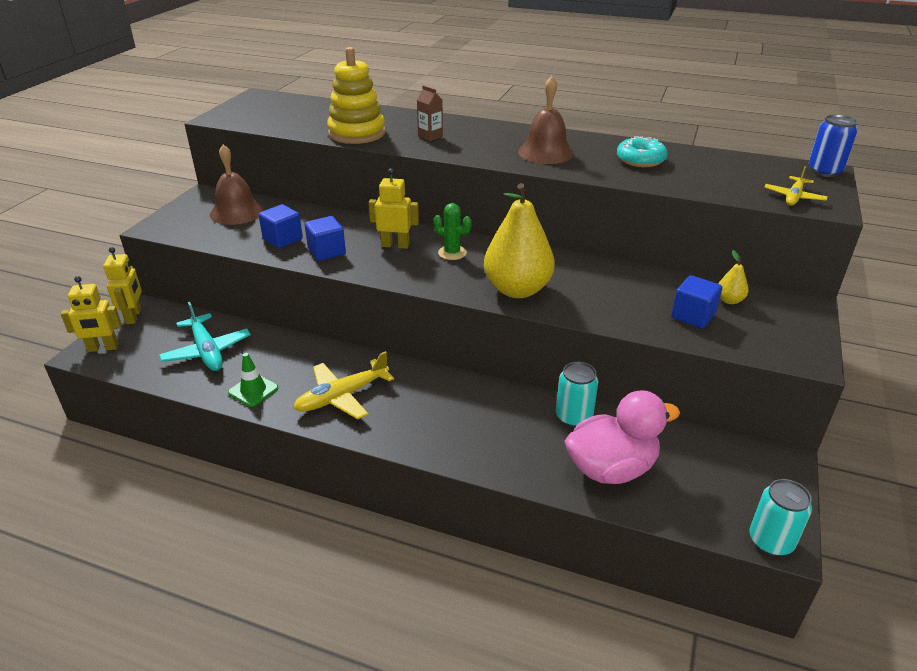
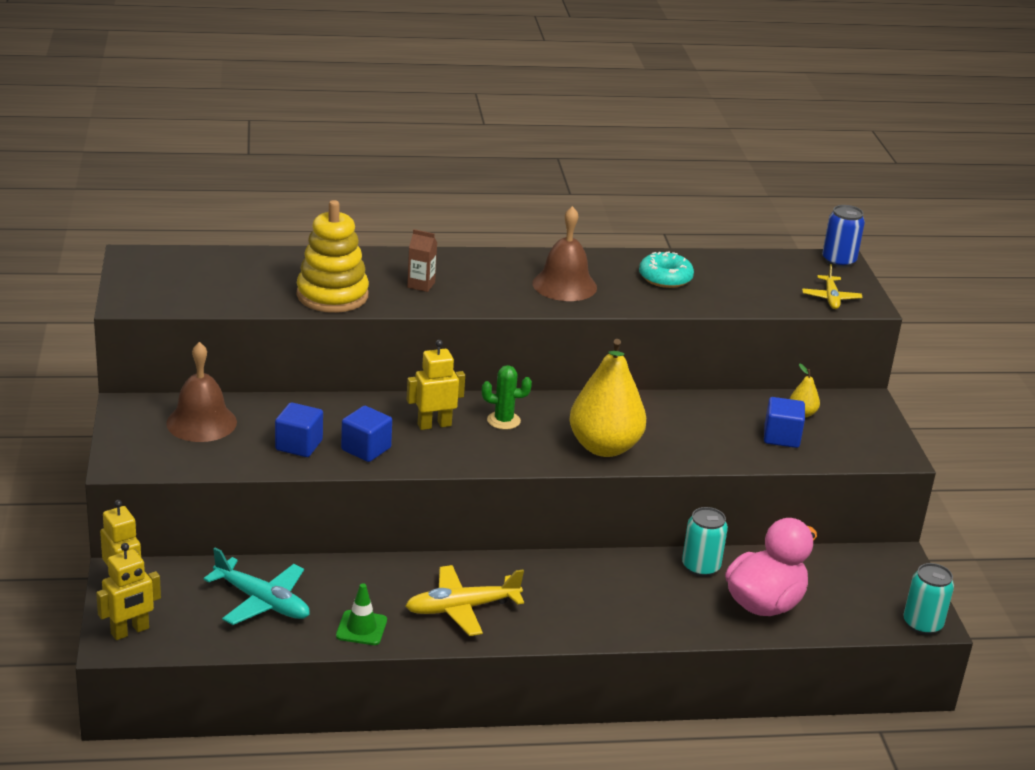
camera: 30 degrees left, 5 degrees down
(342, 396) = (462, 608): yellow plane -> yellow plane turned 45 degrees clockwise

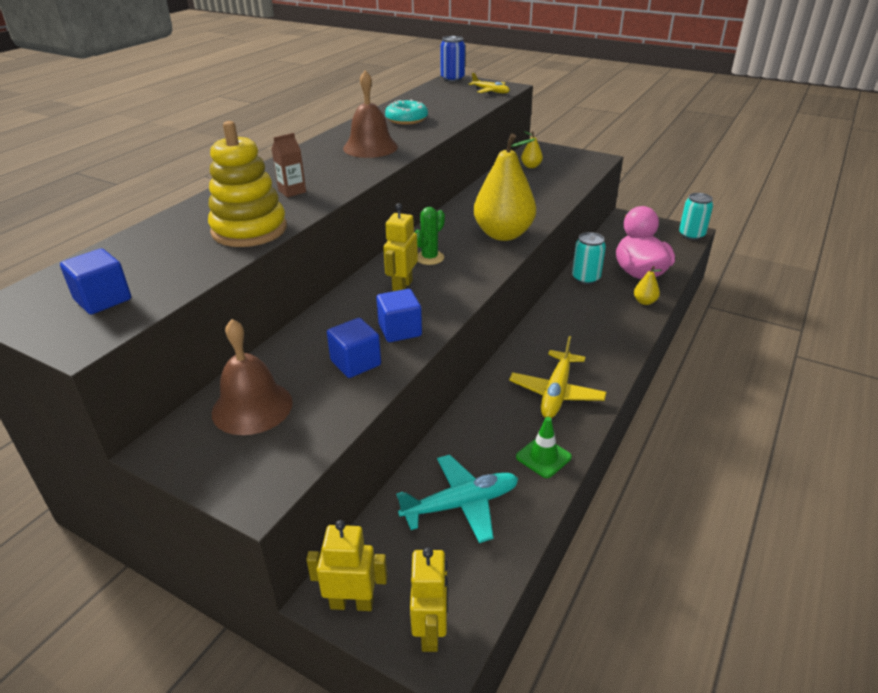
camera: 50 degrees left, 5 degrees up
(700, 624) = (644, 302): none -> yellow pear
(781, 437) = (549, 180): blue cube -> blue cube (103, 299)

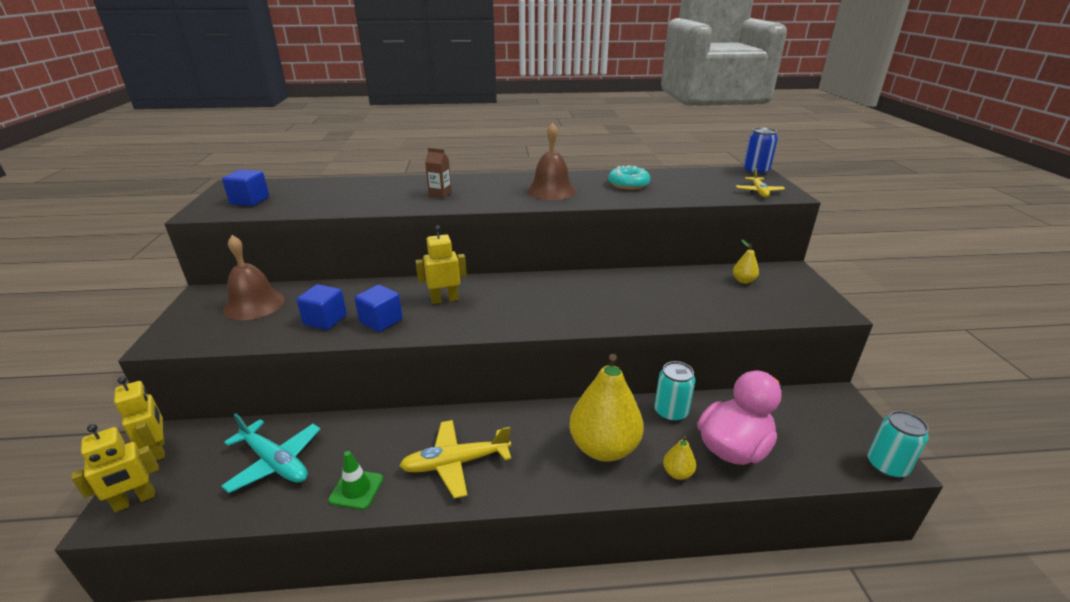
camera: 55 degrees right, 5 degrees down
(249, 230) = (367, 202): yellow stacking toy -> none
(429, 258) = (502, 294): green cactus -> none
(503, 234) = (584, 312): yellow pear -> yellow pear (603, 447)

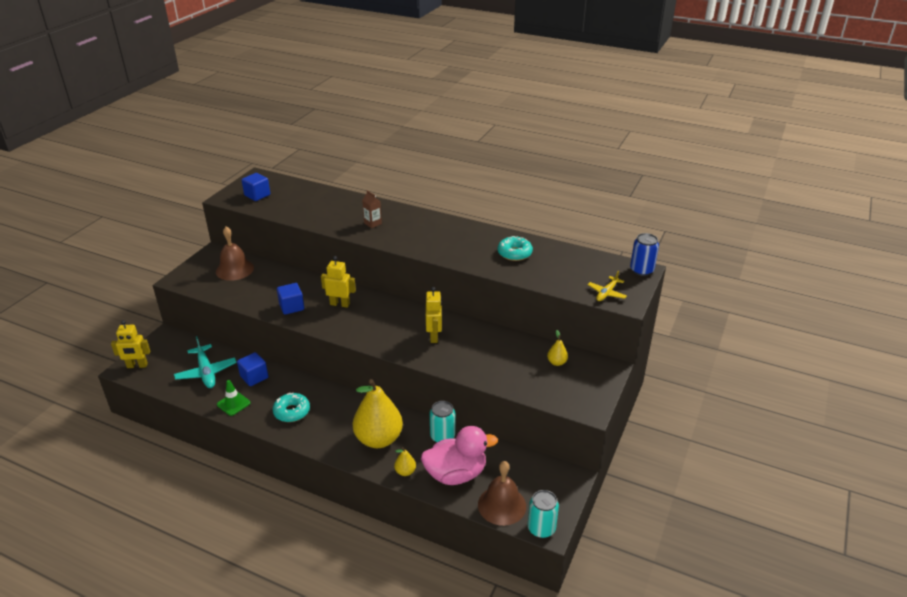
camera: 30 degrees right, 5 degrees up
(158, 449) = (159, 342): yellow robot -> yellow robot (434, 336)
(325, 320) = (263, 295): blue cube -> blue cube (254, 377)
(456, 463) = (292, 412): yellow plane -> turquoise donut
(551, 191) = (450, 243): brown bell -> brown bell (502, 505)

